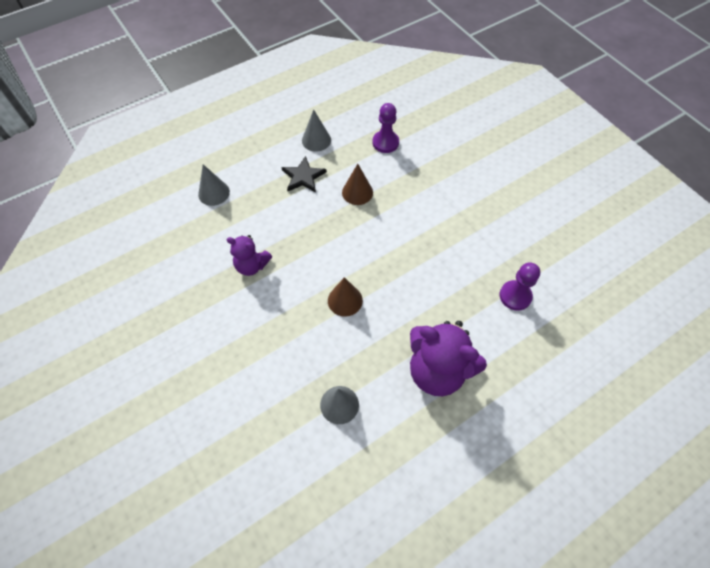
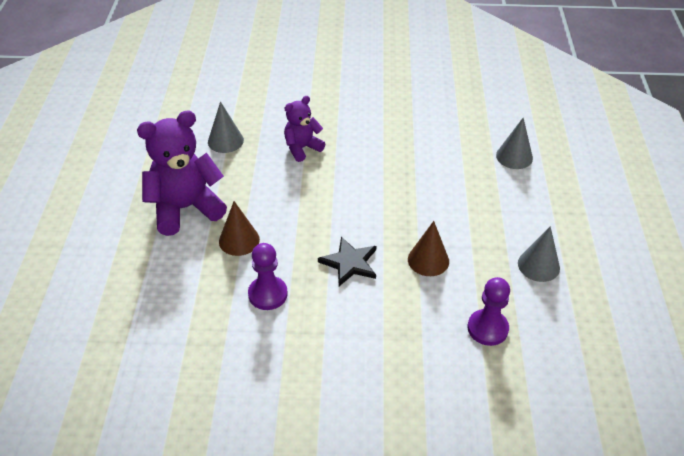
camera: 125 degrees right, 15 degrees down
(252, 265) = (402, 147): purple teddy bear -> purple teddy bear (302, 148)
(303, 176) = (486, 228): black star -> black star (350, 263)
(345, 300) = (309, 186): brown cone -> brown cone (239, 240)
(515, 296) = (184, 309): purple pawn -> purple pawn (268, 294)

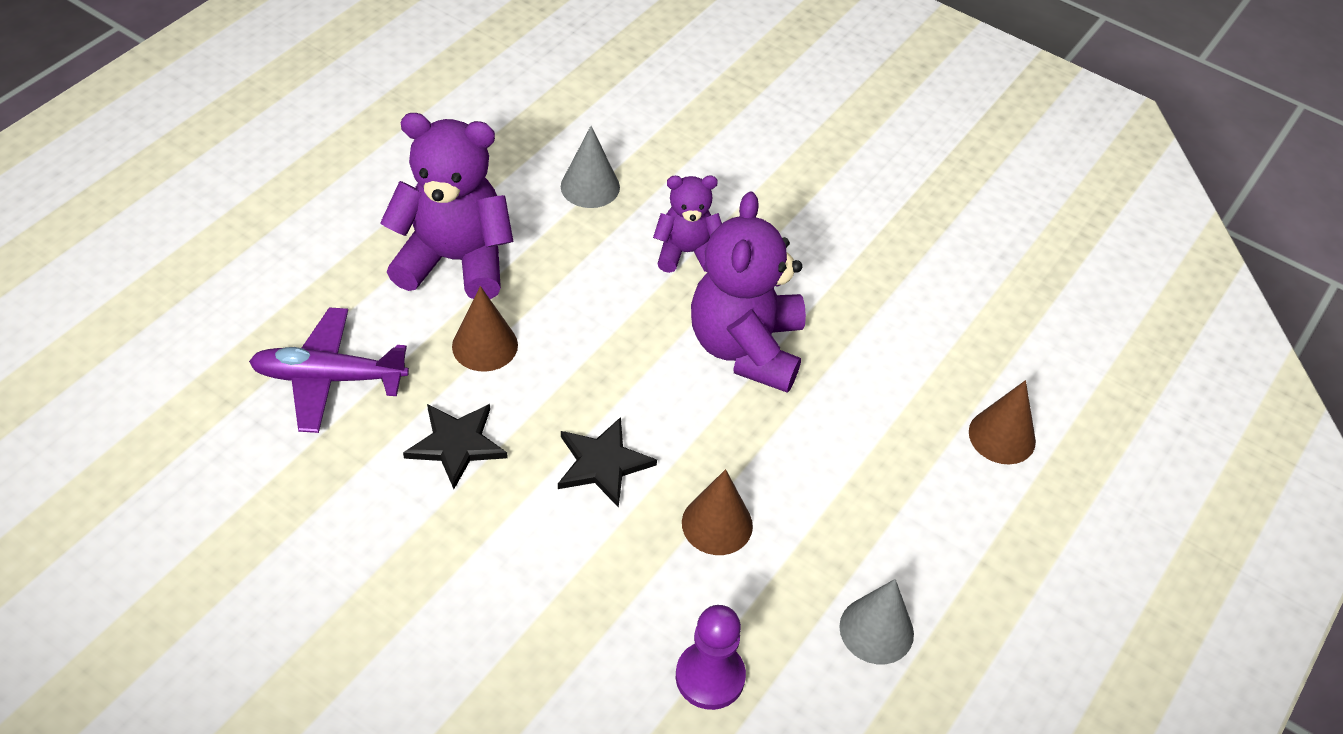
camera: 30 degrees right, 5 degrees up
(168, 299) = (329, 378): none -> purple plane
(268, 294) = (456, 444): purple pawn -> black star
(369, 176) = (746, 348): none -> purple teddy bear
(514, 156) = (1002, 436): grey cone -> brown cone

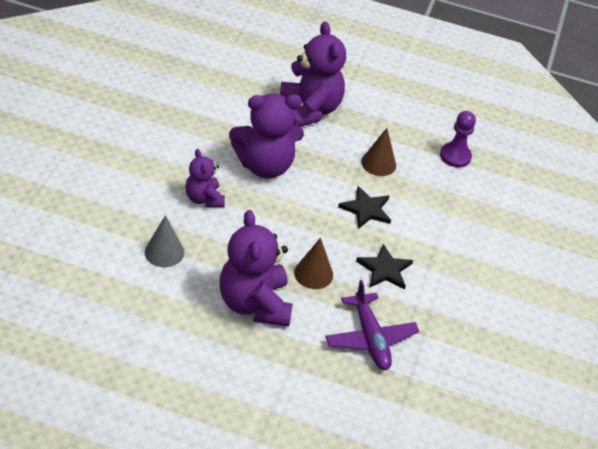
camera: 110 degrees left, 5 degrees down
(876, 630) = (403, 108): grey cone -> none
(887, 456) = (309, 110): none -> purple teddy bear
(1002, 436) = (279, 74): brown cone -> none

